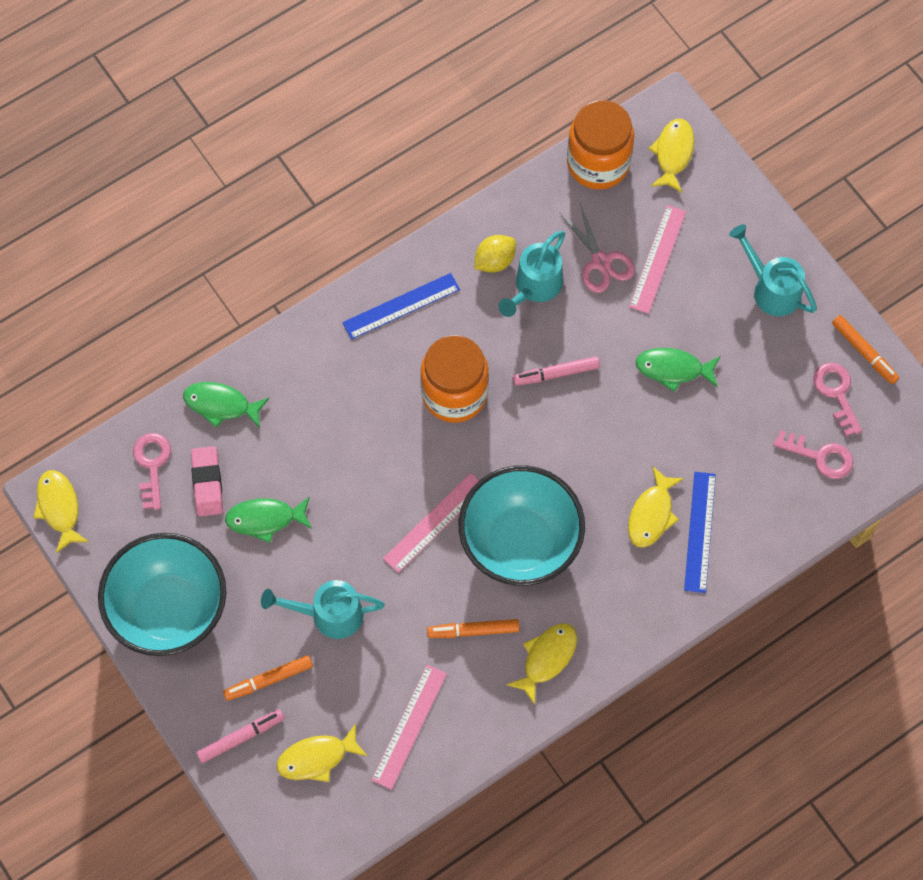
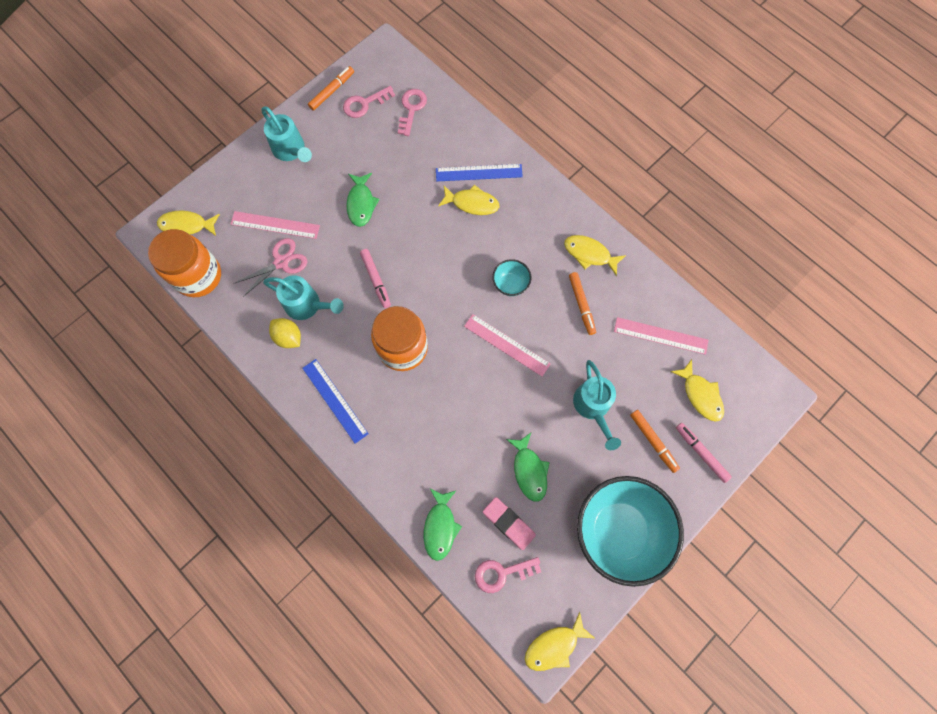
camera: 100 degrees left, 5 degrees up
(207, 483) = (508, 523): pink eraser -> pink eraser turned 60 degrees clockwise
(520, 543) = (510, 284): turquoise bowl -> turquoise bowl, size x0.43
(771, 289) = (291, 150): turquoise watering can -> turquoise watering can turned 75 degrees counterclockwise

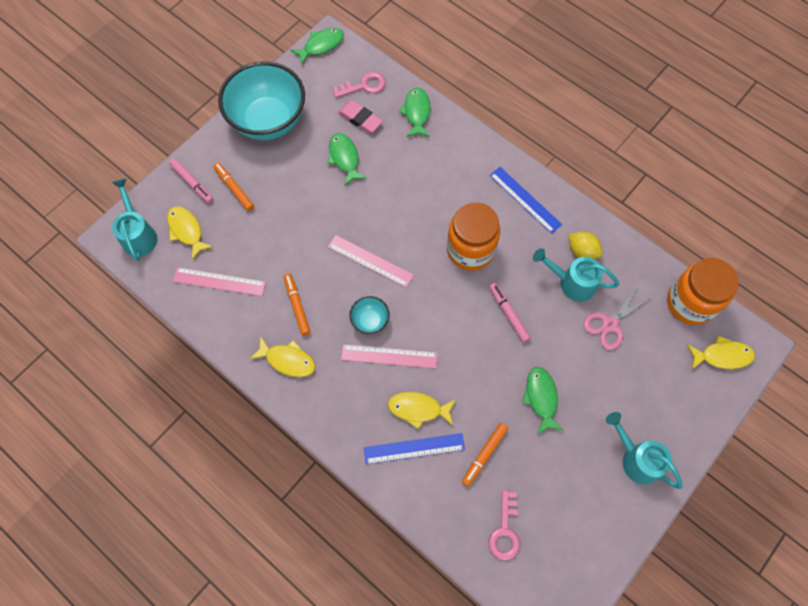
camera: 175 degrees right, 5 degrees down
(275, 225) = (628, 365): pink ruler -> pink ruler (389, 356)
(332, 91) = (609, 549): orange marker -> orange marker (484, 455)
(365, 104) = (564, 533): pink key -> none
(554, 645) = (321, 45): yellow fish -> green fish
(593, 407) = (287, 212): turquoise watering can -> turquoise watering can (138, 235)

